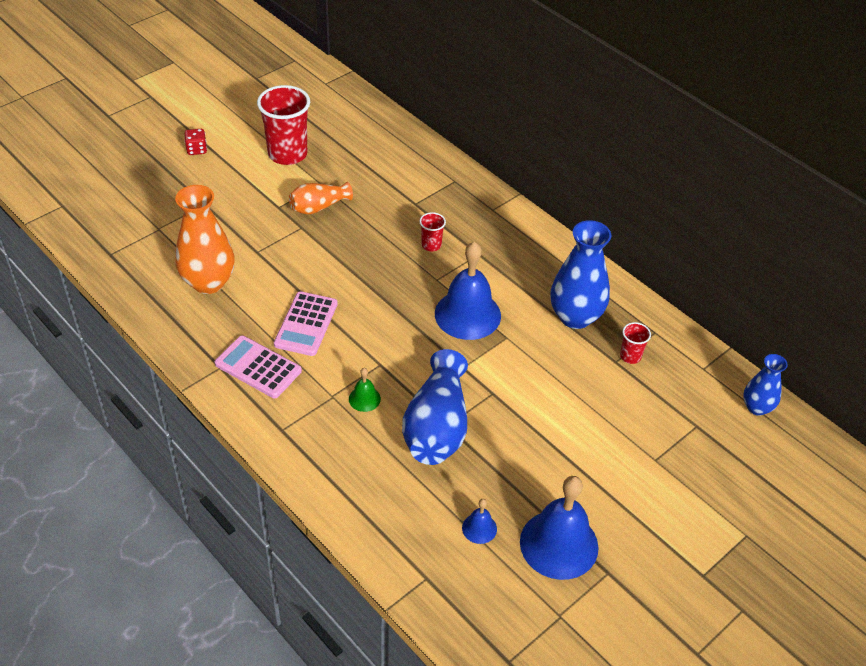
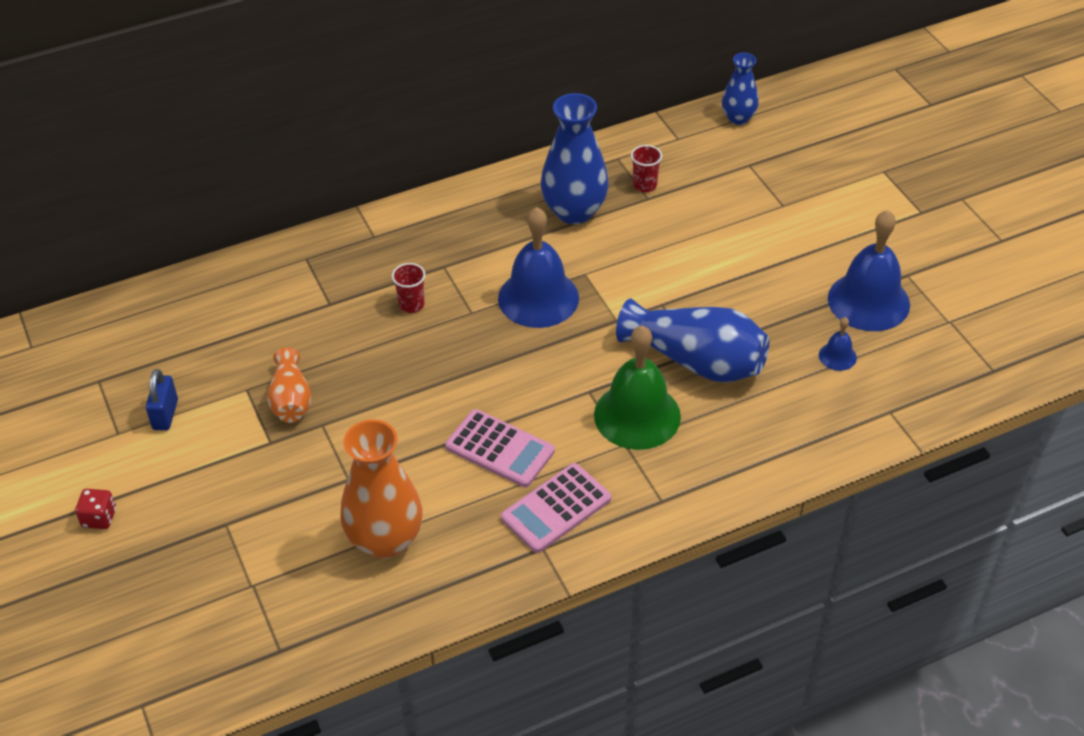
camera: 70 degrees left, 0 degrees up
(287, 154) = (165, 414): red cup -> blue padlock
(364, 399) = (637, 415): green bell -> green bell, size x2.23

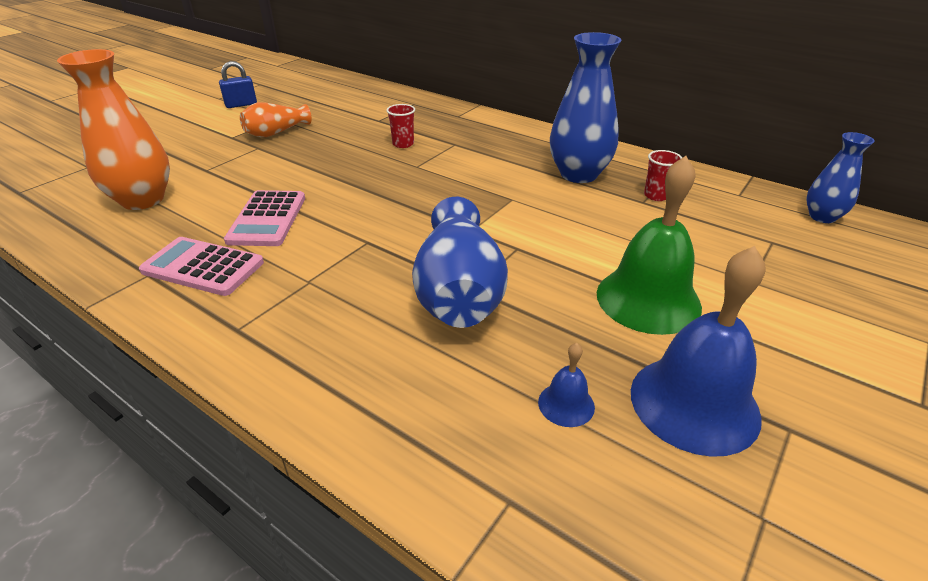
camera: 60 degrees right, 10 degrees down
(99, 518) = (143, 111): red dice -> none
(538, 298) = (460, 187): blue bell -> none
(637, 415) = (353, 277): green bell -> green bell (648, 299)

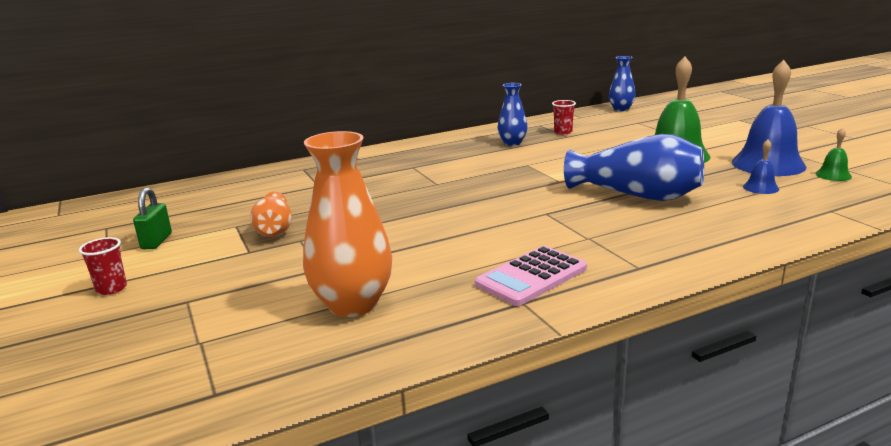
camera: 60 degrees left, 15 degrees down
(241, 104) = (156, 241): blue padlock -> green padlock
(267, 219) = (468, 245): pink calculator -> none
(403, 144) = (386, 183): red cup -> red cup (111, 288)
(578, 174) = (512, 143): blue vase -> blue vase, size x0.58
(707, 499) = (833, 175): none -> green bell

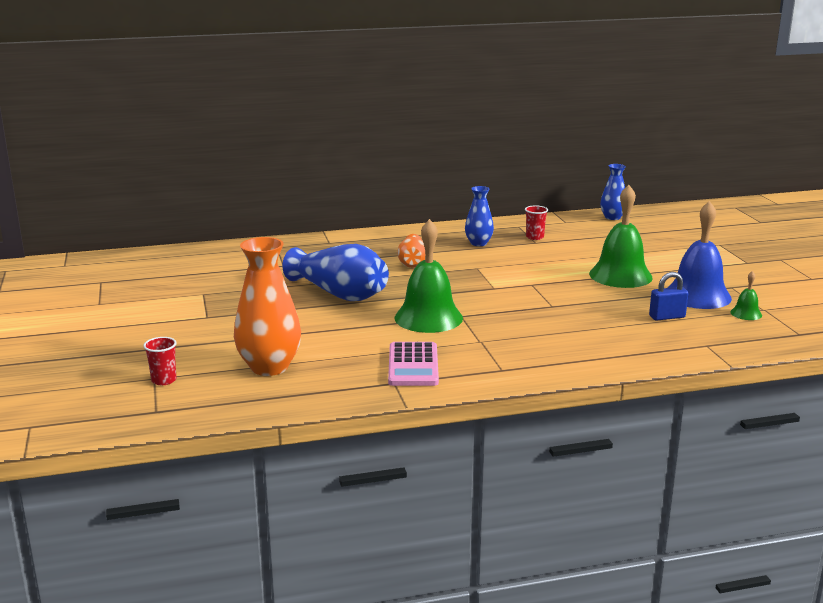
camera: 10 degrees right, 0 degrees up
(111, 288) = (99, 332): red cup -> red cup (164, 380)
(156, 241) = (138, 299): green padlock -> none
(274, 229) = (232, 300): orange vase -> orange vase (412, 262)
(512, 220) = (428, 318): none -> green bell
(531, 277) = (413, 365): pink calculator -> pink calculator turned 60 degrees counterclockwise
(636, 195) = (551, 309): blue vase -> blue vase (339, 293)
(760, 187) = (667, 317): blue bell -> blue padlock

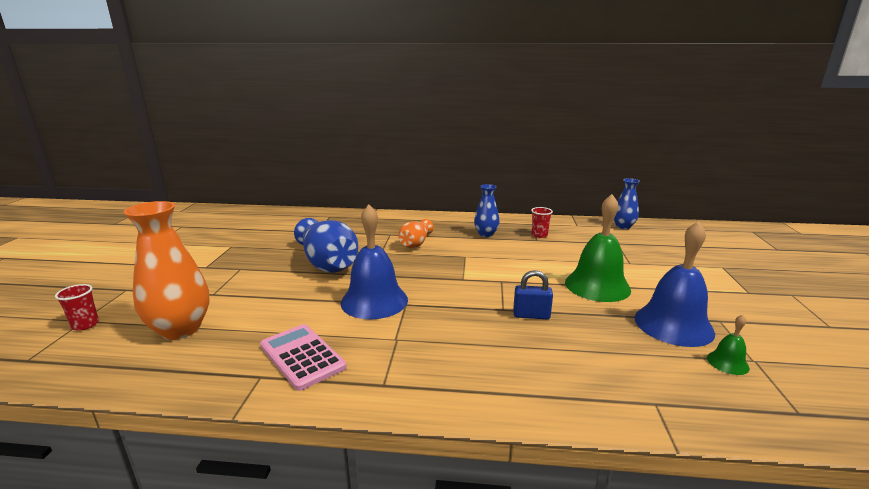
camera: 20 degrees right, 0 degrees up
(413, 365) = (302, 356): pink calculator -> pink calculator turned 120 degrees clockwise
(428, 318) = (374, 301): green bell -> blue bell
(667, 317) = (623, 348): blue padlock -> blue padlock (531, 315)

